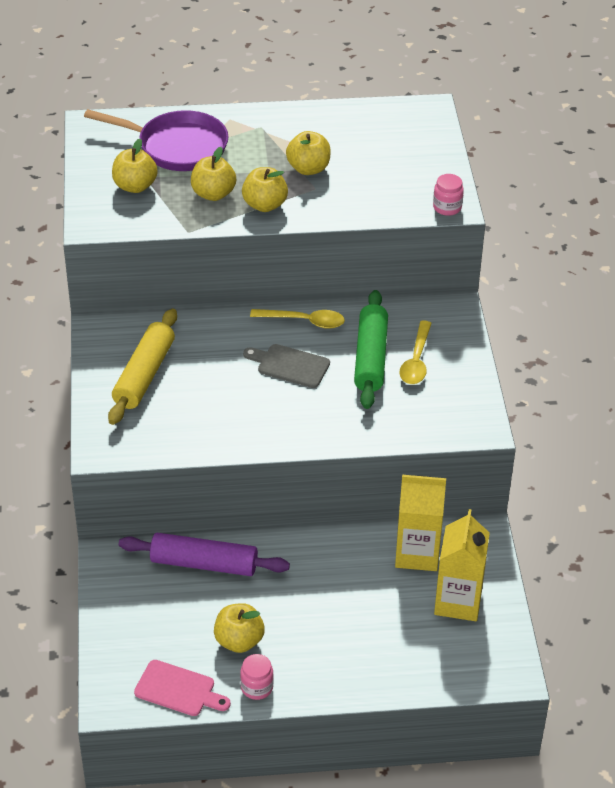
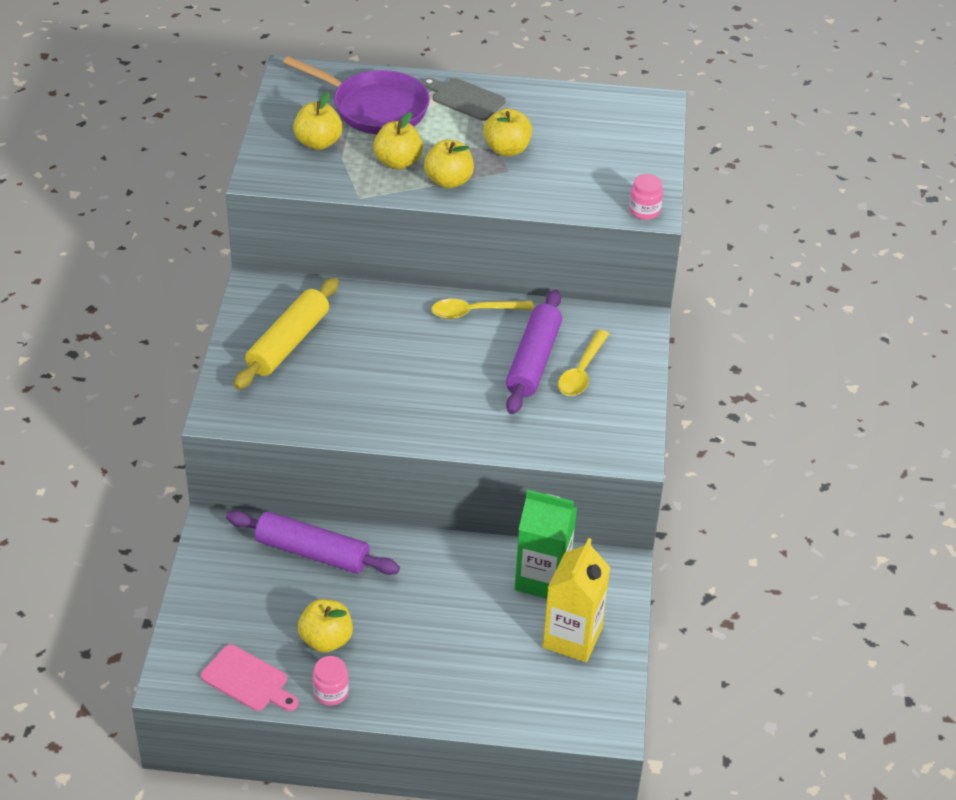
camera: 10 degrees right, 0 degrees up
(290, 365) = (445, 356): grey cutting board -> grey cutting board (465, 99)
(304, 321) = (474, 312): yellow spoon -> yellow spoon turned 150 degrees clockwise
(371, 357) = (533, 361): green rolling pin -> purple rolling pin
(417, 553) = (542, 579): yellow carton -> green carton

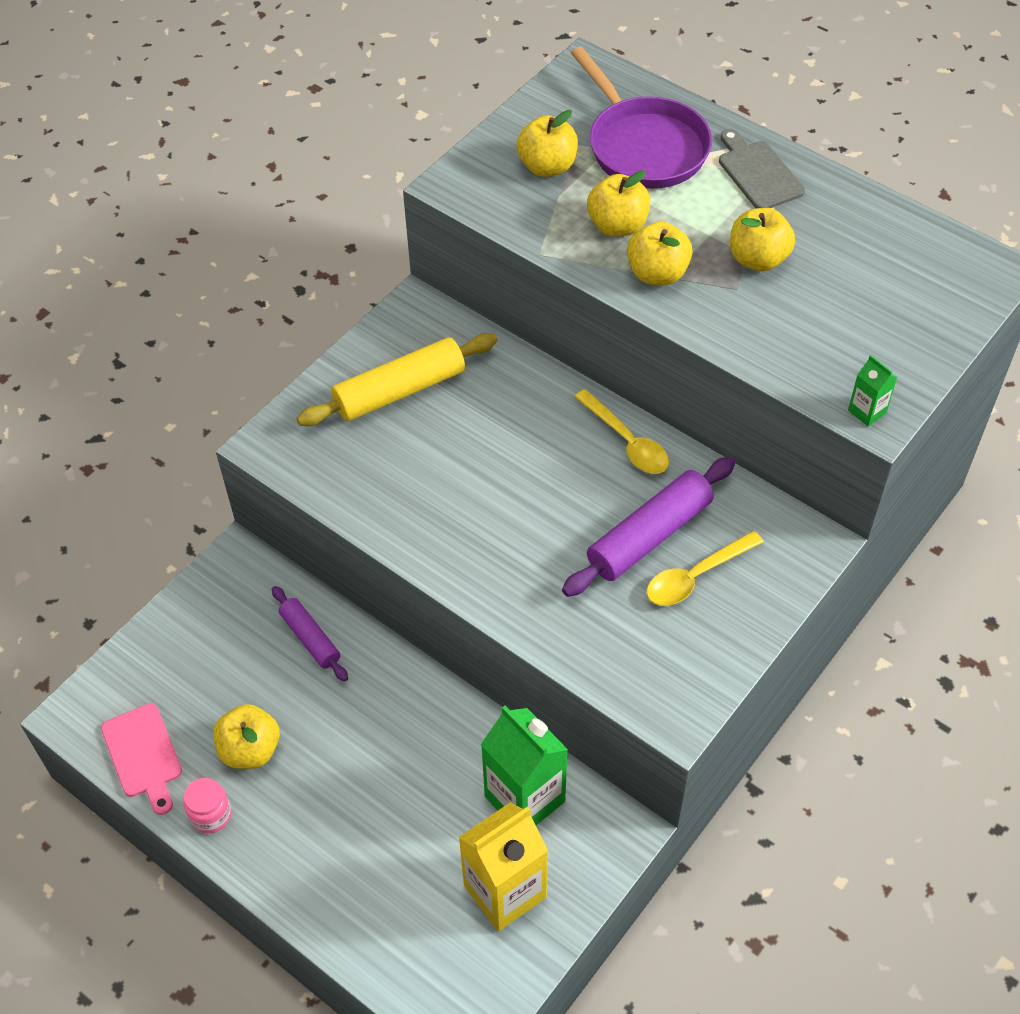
camera: 35 degrees right, 10 degrees up
(312, 552) = (310, 638): purple rolling pin -> purple rolling pin, size x0.60
(474, 312) = (627, 442): yellow spoon -> yellow spoon turned 150 degrees counterclockwise
(644, 211) = (867, 411): pink jar -> green carton

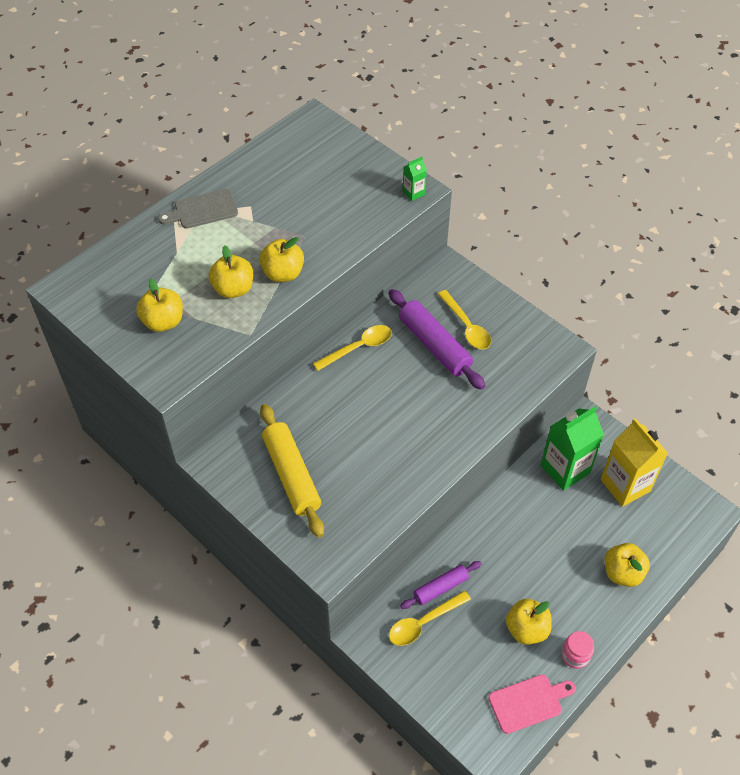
camera: 85 degrees left, 0 degrees up
(257, 621) = (423, 623): none -> yellow spoon
(644, 146) = (159, 265): purple pan -> none
(758, 259) = (281, 222): yellow apple -> yellow apple (622, 573)

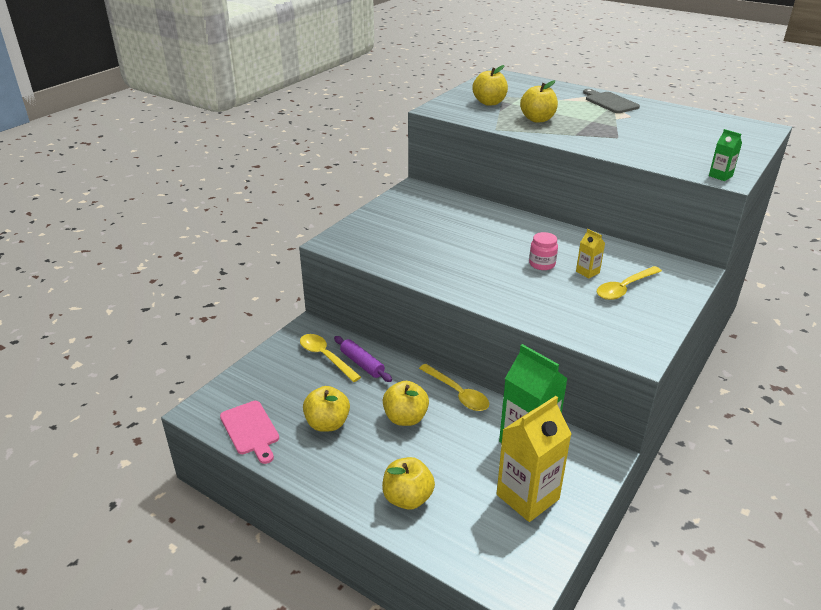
camera: 80 degrees right, 20 degrees down
(283, 273) = (568, 133): yellow apple -> yellow apple (405, 418)
(291, 475) = (411, 219): yellow rolling pin -> none
(359, 347) = (558, 234): yellow spoon -> yellow spoon (458, 394)
(434, 345) = (587, 272): purple rolling pin -> yellow carton
(575, 655) = (302, 462): pink jar -> pink jar (542, 264)

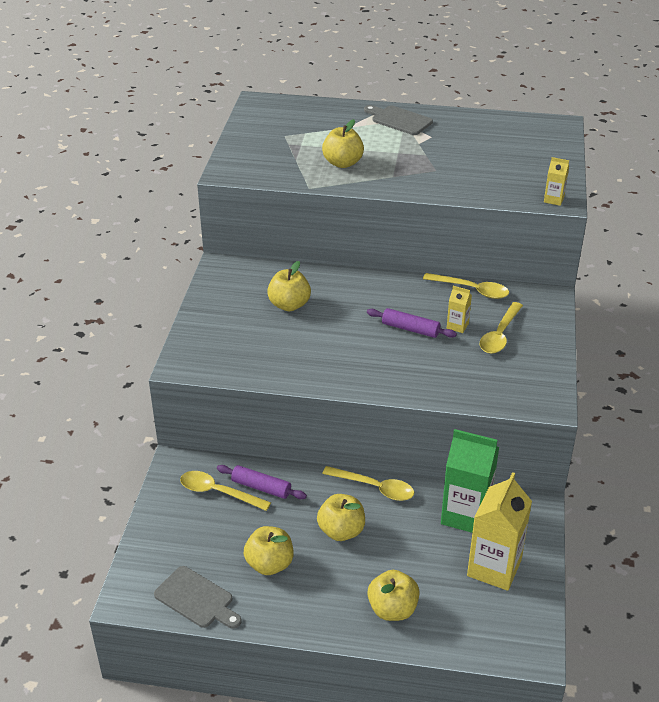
camera: 25 degrees left, 5 degrees up
(250, 430) = (196, 599): pink cutting board -> grey cutting board
(489, 103) = (277, 149): yellow apple -> yellow apple (289, 305)
(542, 264) = (410, 329): pink jar -> purple rolling pin
(620, 249) = (472, 290): none -> yellow spoon
(720, 176) = (553, 199): green carton -> yellow carton

